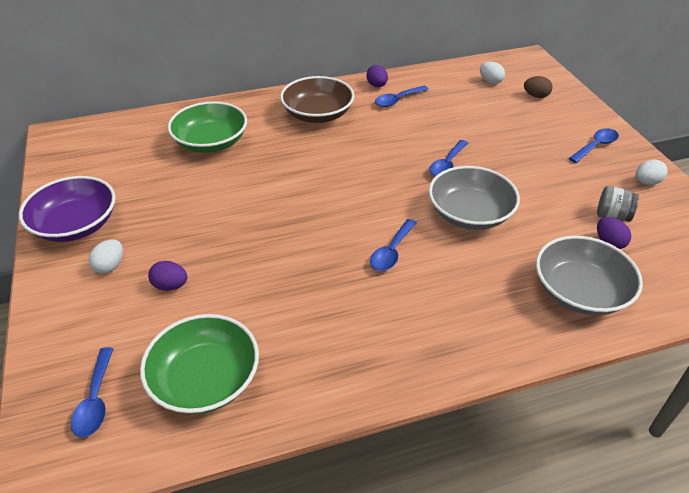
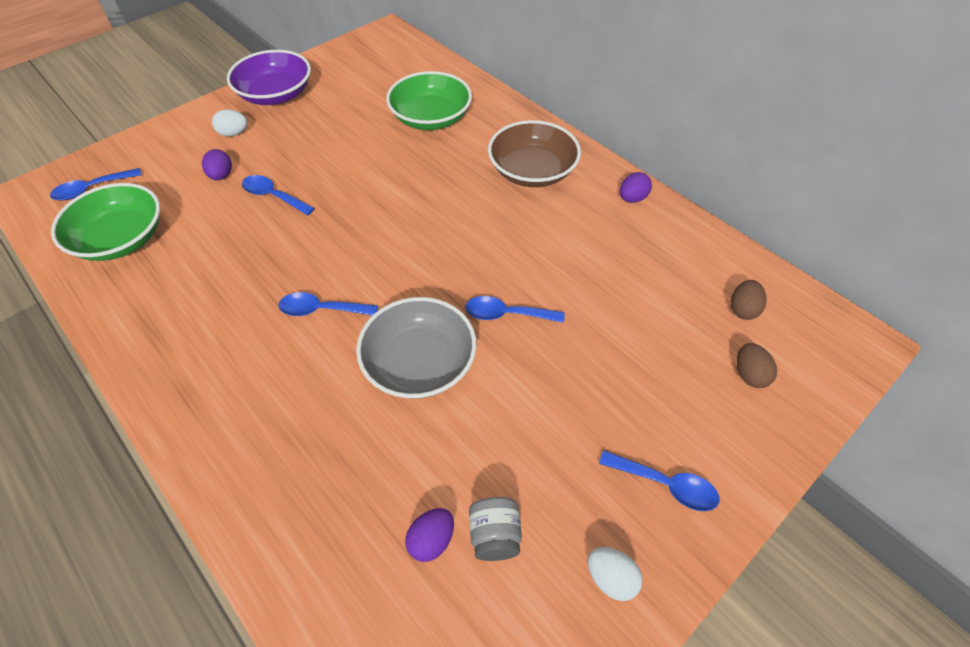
camera: 65 degrees right, 10 degrees up
(397, 100) = (614, 227): blue spoon -> blue spoon (273, 196)
(490, 81) = (742, 309): white egg -> brown egg
(580, 291) = (318, 518): grey bowl -> none

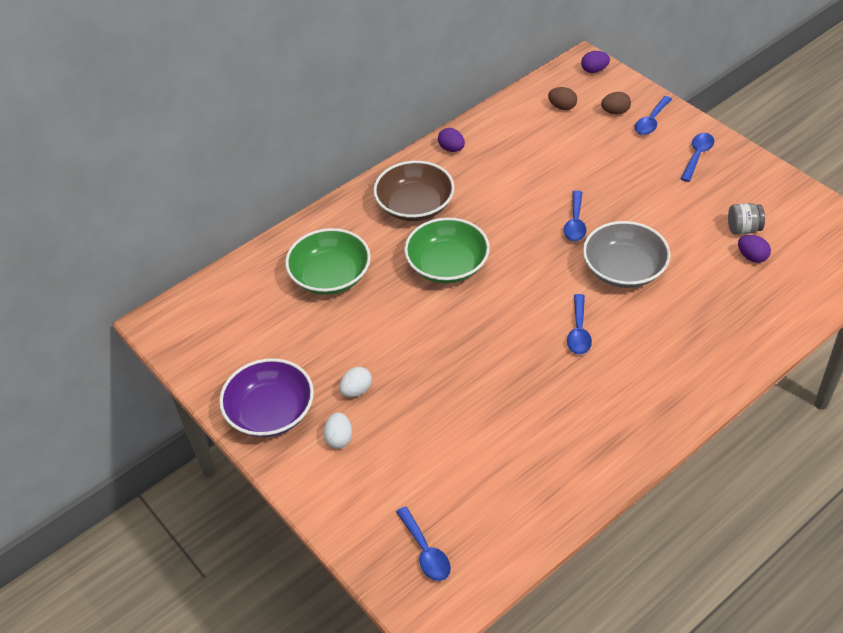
camera: 85 degrees left, 5 degrees down
(121, 239) = (501, 500): green bowl -> green bowl (447, 265)
(221, 176) = (409, 435): purple egg -> purple egg (594, 70)
(273, 196) = (442, 386): blue spoon -> blue spoon (651, 121)
(610, 578) = (757, 182): white egg -> white egg (356, 390)

